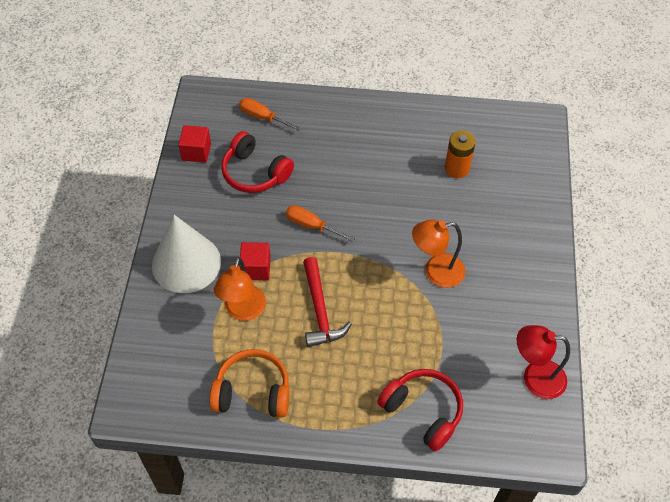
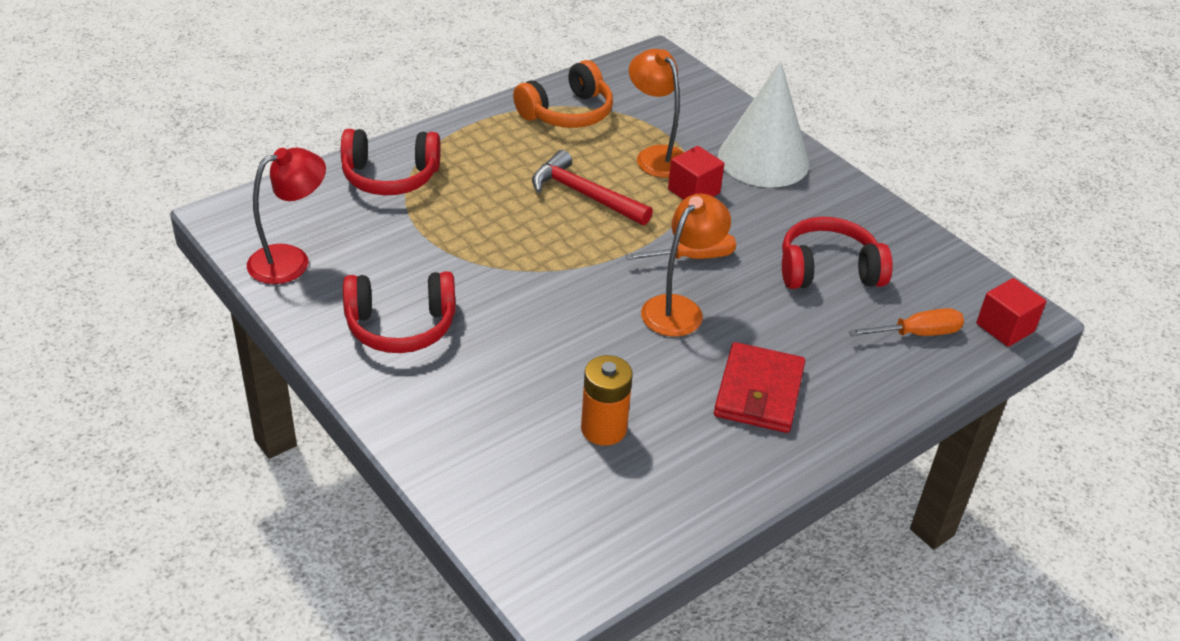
camera: 135 degrees right, 15 degrees down
(196, 152) = (919, 252): red cube -> red cube (1005, 327)
(369, 140) = (759, 392): none -> red wallet
(436, 272) = (500, 294): orange lamp -> orange lamp (679, 308)
(506, 286) = (401, 326): none -> red headphones

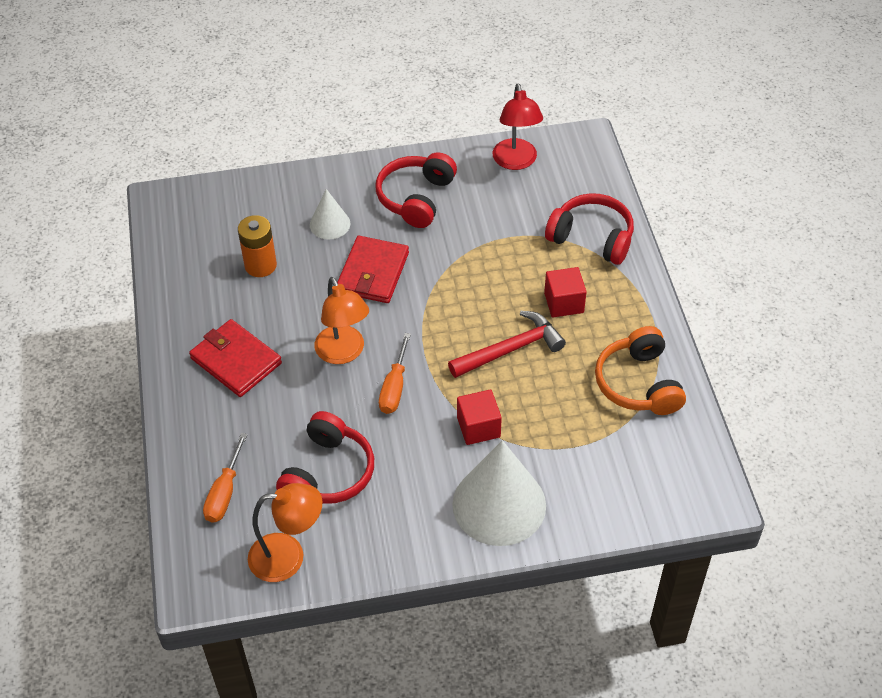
camera: 120 degrees right, 10 degrees up
(390, 177) = (592, 237): red headphones -> red headphones turned 90 degrees clockwise
(492, 389) = (330, 224): none -> white cone
(548, 324) = (373, 273): none -> red wallet
(656, 156) = (542, 422): orange lamp -> orange lamp (288, 556)
(1005, 327) = (191, 561): red cube -> red cube (564, 303)

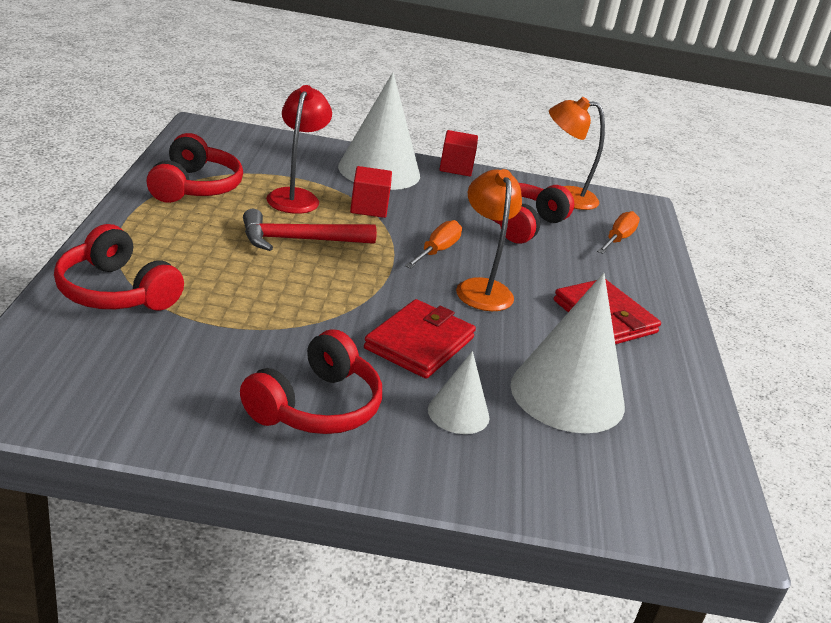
camera: 170 degrees left, 20 degrees down
(260, 265) = (567, 395): orange battery -> white cone
(516, 162) = (127, 406): red lamp -> red lamp (296, 196)
(564, 303) = (210, 253): red cube -> red cube (456, 167)
(638, 383) = (195, 187): orange headphones -> red headphones

